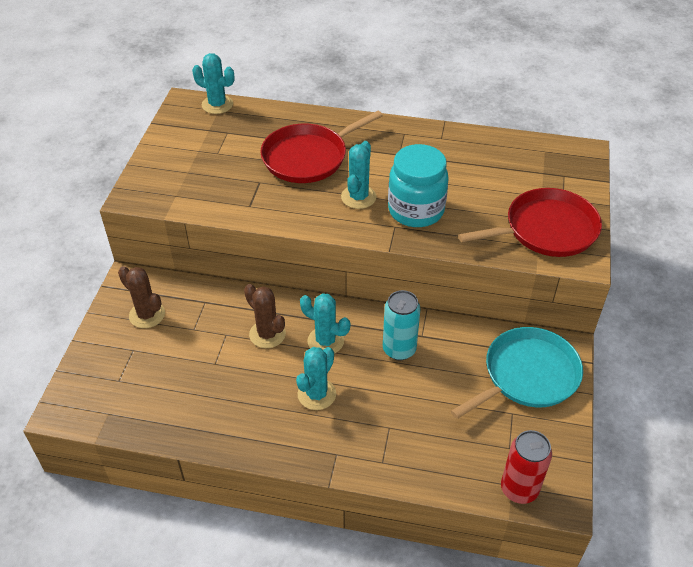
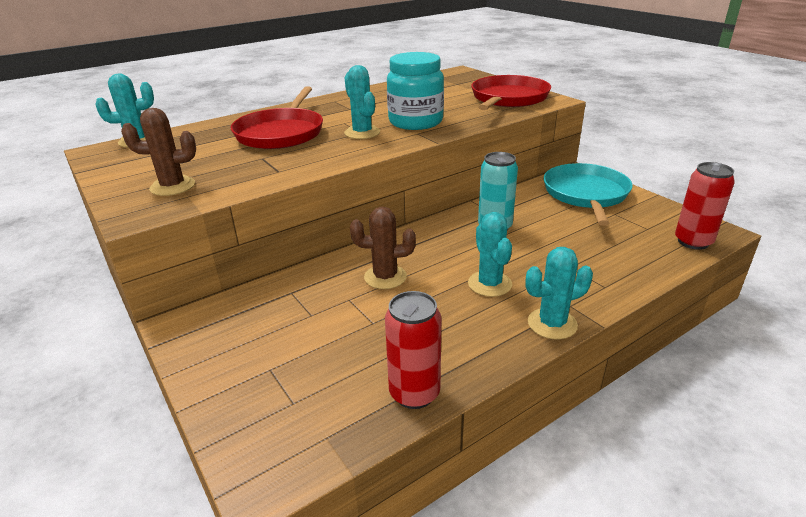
camera: 45 degrees left, 15 degrees down
(147, 315) = (243, 335): brown cactus -> brown cactus (172, 186)
(172, 427) = (414, 393): none -> red can
(325, 341) = (438, 253): turquoise cactus -> turquoise cactus (552, 324)

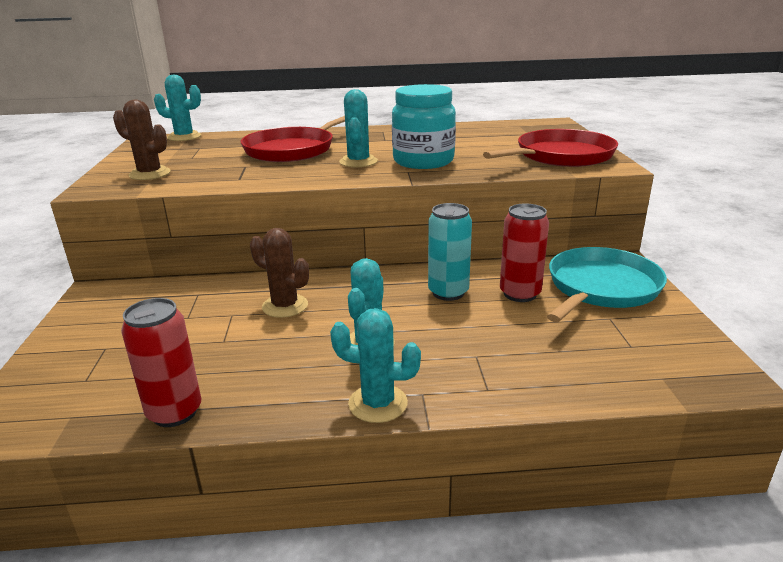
camera: 30 degrees right, 5 degrees down
(693, 242) = (674, 379): red can -> red can (520, 294)

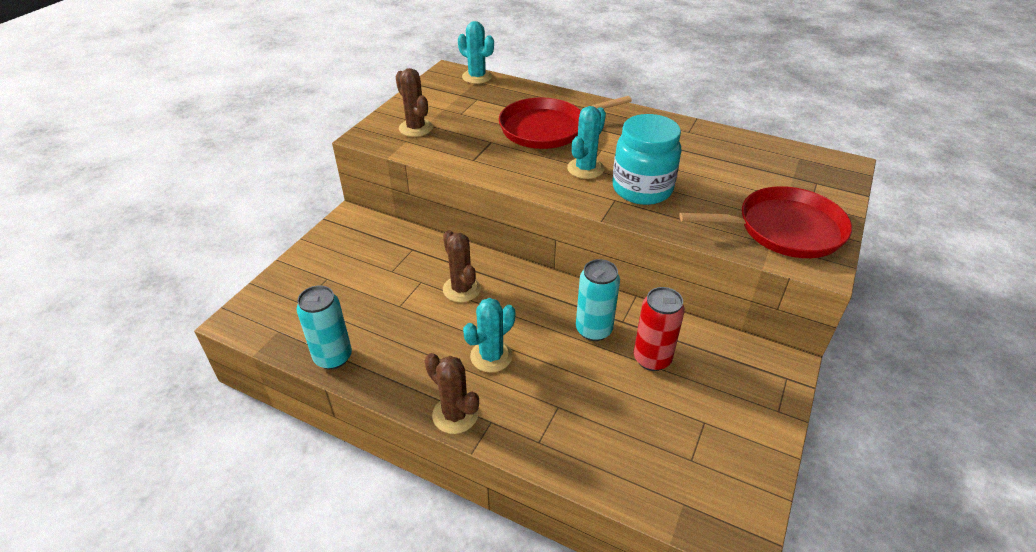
camera: 30 degrees right, 15 degrees up
(174, 412) = (333, 357): red can -> turquoise can
(378, 403) = (455, 415): turquoise cactus -> brown cactus
(601, 288) = (732, 385): turquoise pan -> none

